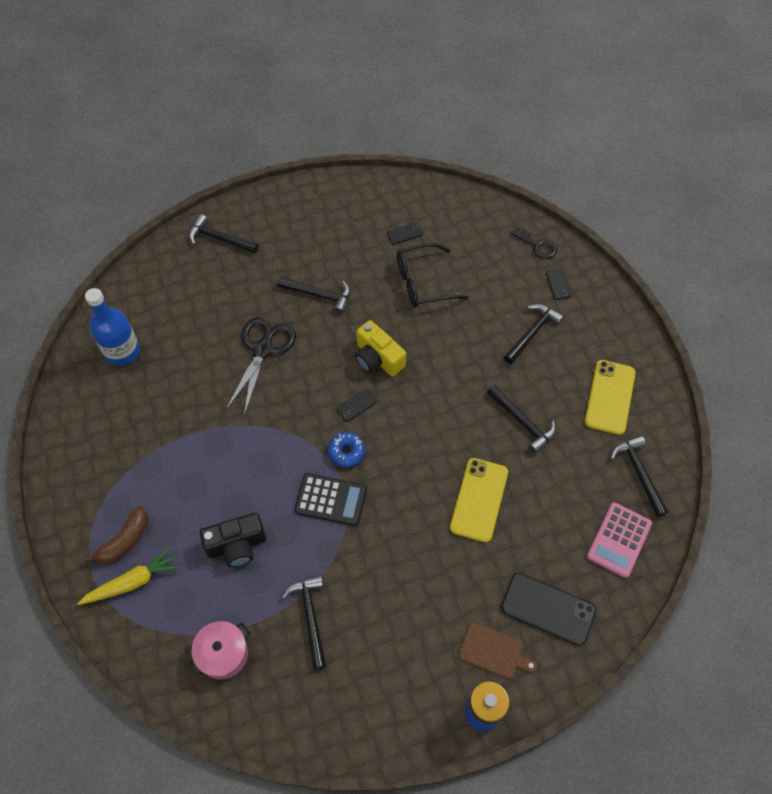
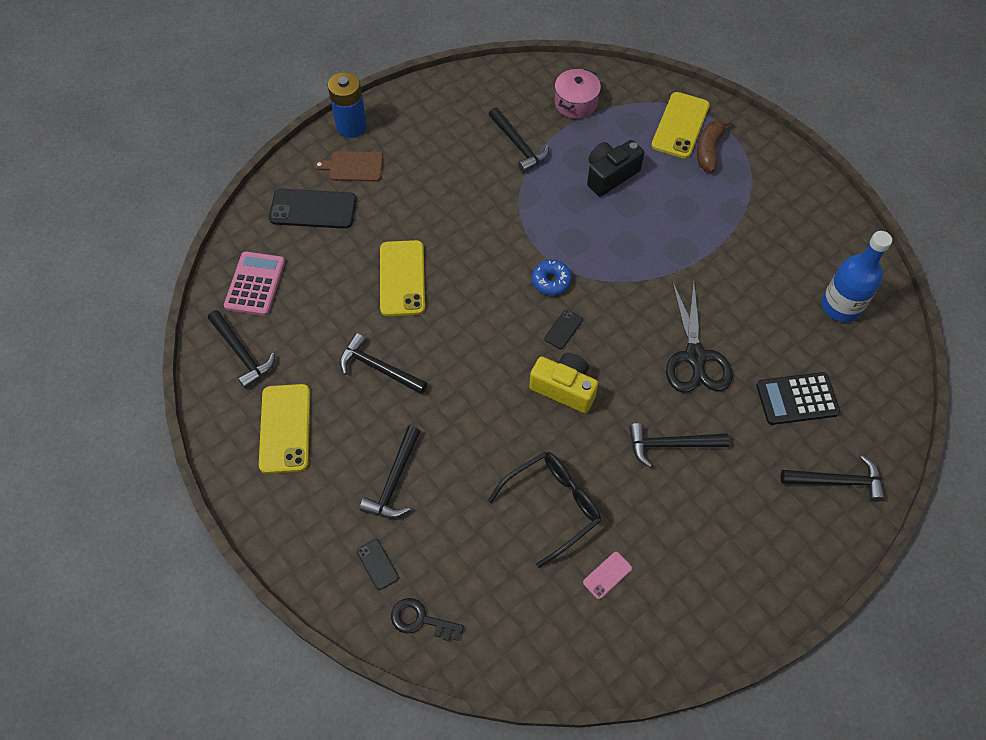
camera: 160 degrees right, 0 degrees up
(133, 582) = (680, 125): yellow carrot -> yellow phone
(331, 500) = (545, 235): black calculator -> black calculator (797, 399)
(405, 233) = (607, 575): black phone -> pink phone

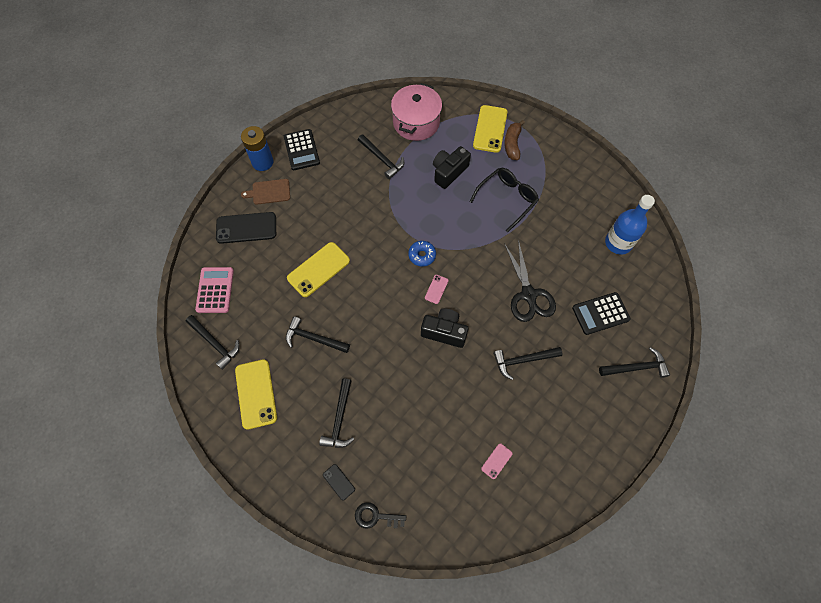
camera: 10 degrees left, 5 degrees up
(402, 278) = (318, 269): yellow phone -> yellow phone turned 60 degrees clockwise
(408, 118) = (301, 150): none -> black calculator
(552, 506) = (451, 418): black glasses -> black glasses (506, 200)
(563, 329) = (436, 289): black phone -> pink phone
(564, 388) = (444, 332): yellow camera -> black camera
(575, 103) = (416, 122): pink pot -> pink pot, size x1.56

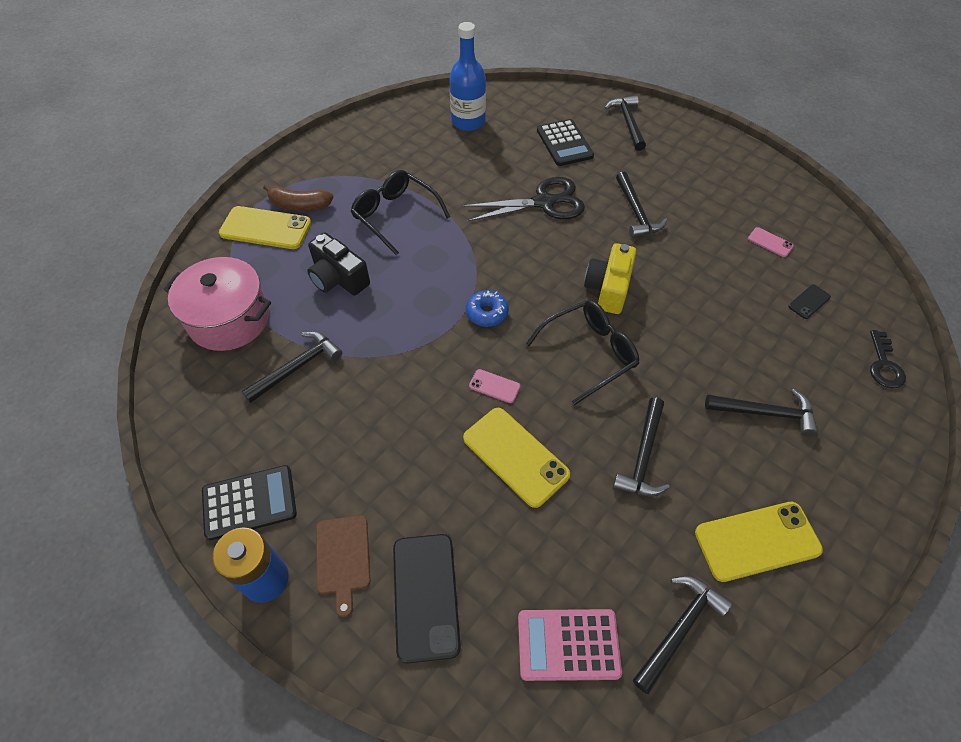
camera: 90 degrees left, 10 degrees down
(338, 482) = (855, 410): black phone -> black phone (809, 302)
(389, 314) = (588, 353): none -> black glasses
(436, 289) = (542, 296): pink phone -> pink phone (494, 386)
(444, 332) = (608, 289): black camera -> yellow camera

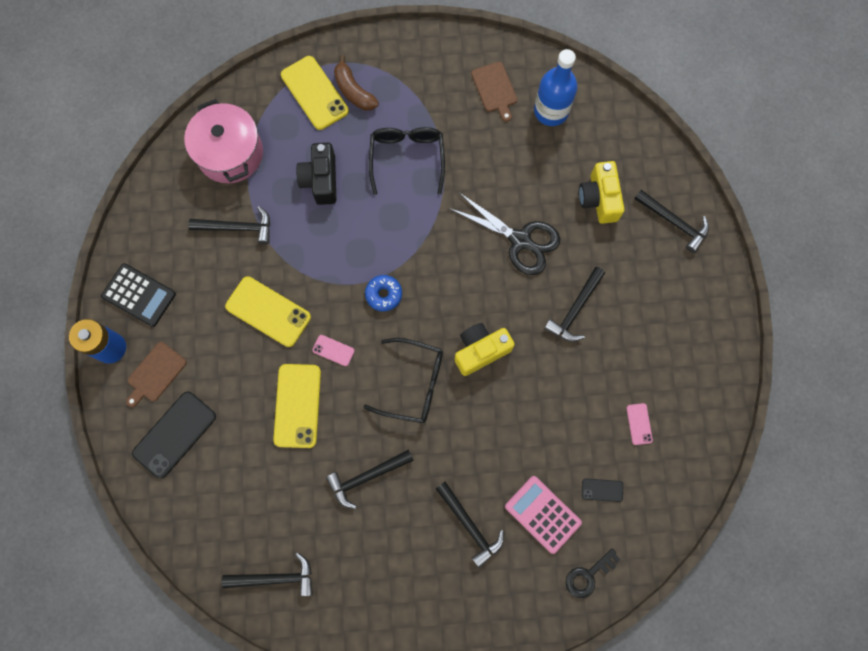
camera: 45 degrees right, 20 degrees up
(412, 135) = (495, 89): none -> brown cutting board
(494, 386) = (333, 350): pink phone -> pink phone turned 45 degrees counterclockwise
(564, 143) = (599, 199): black calculator -> yellow camera
(568, 644) = (215, 528): pink calculator -> pink calculator (543, 514)
(627, 123) = (674, 222): black hammer -> black hammer turned 90 degrees clockwise
(757, 541) = (369, 582): yellow phone -> yellow phone (268, 311)

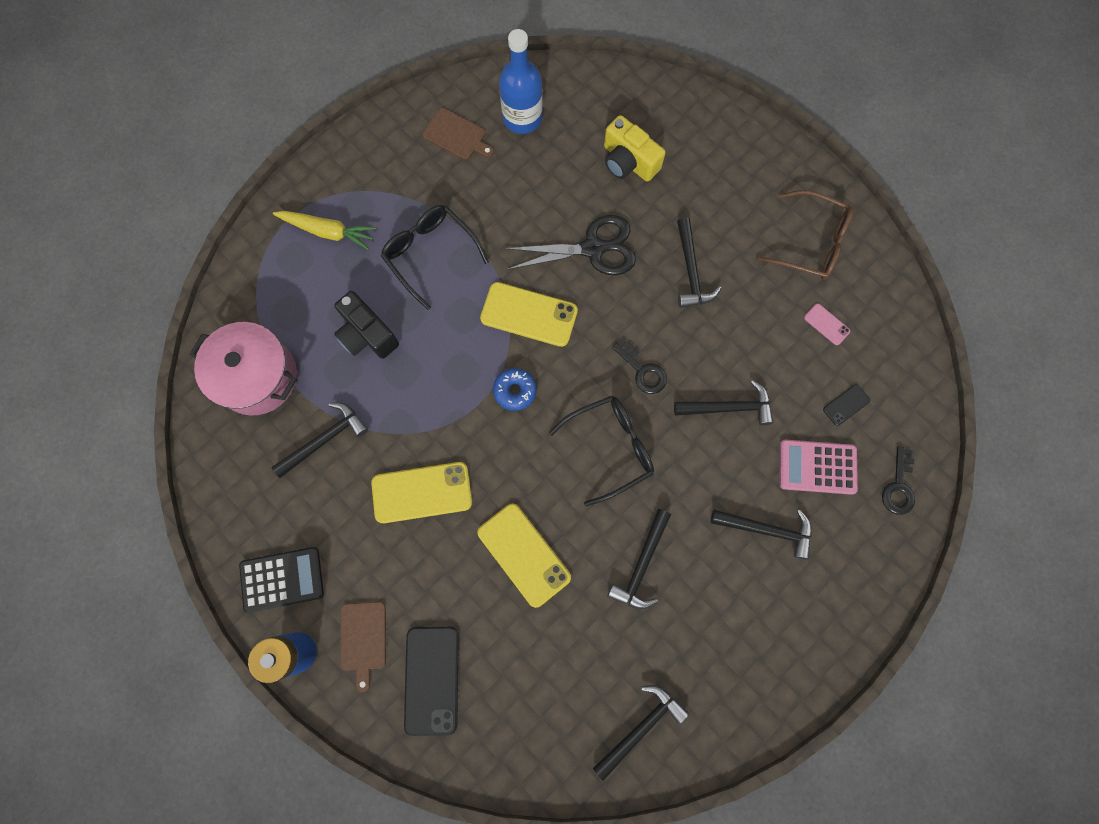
camera: 40 degrees left, 0 degrees up
(314, 93) = (292, 261): yellow phone -> yellow phone (529, 314)
(333, 350) = (513, 478): pink phone -> none
(354, 91) = (328, 231): brown banana -> yellow carrot
(480, 350) = (643, 371): yellow camera -> black key
(674, 222) = (707, 134): black hammer -> black hammer (728, 408)
(679, 358) = (810, 243): none -> brown glasses

